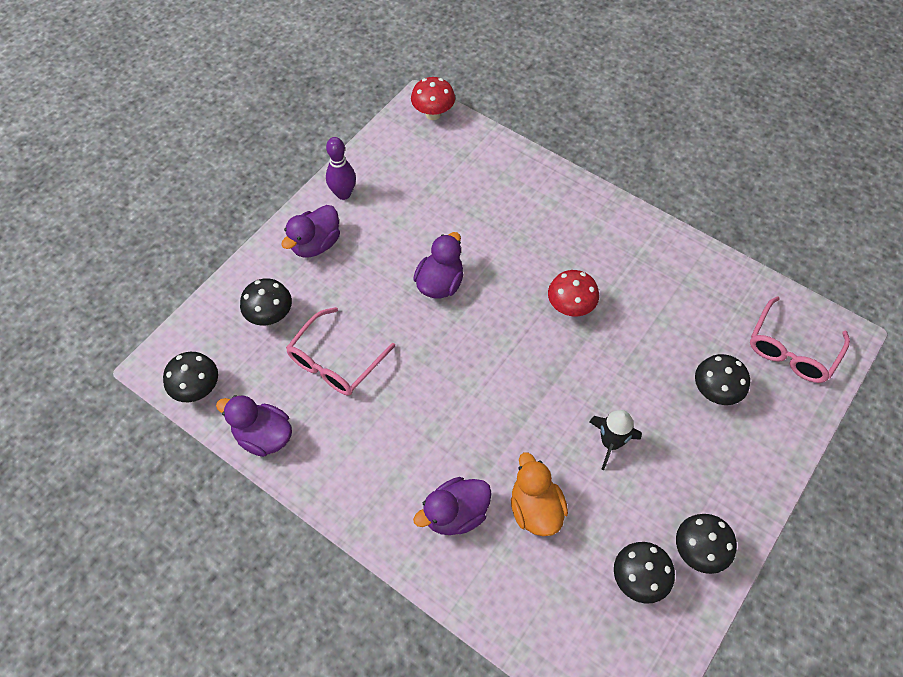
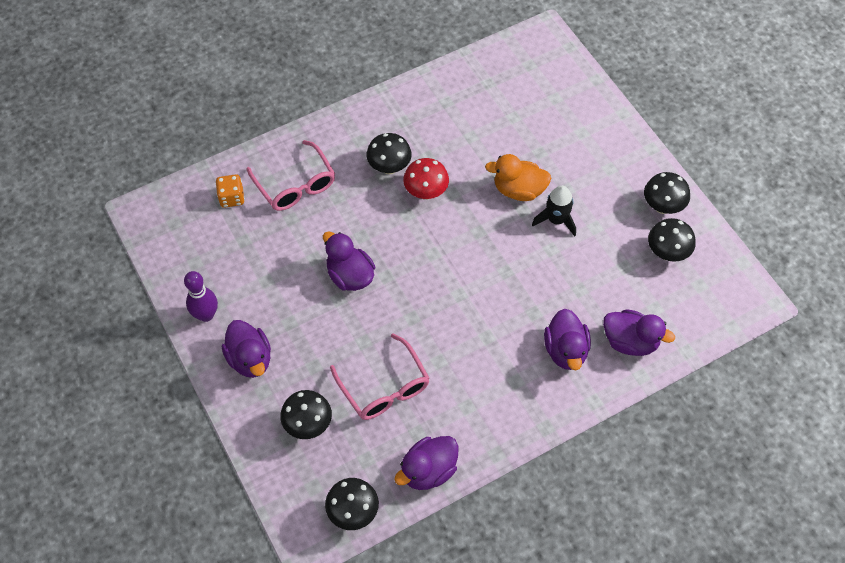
camera: 65 degrees left, 0 degrees up
(433, 114) = (159, 205): red mushroom -> none
(470, 159) = (232, 198): none -> orange dice
(500, 579) = (630, 341): none -> purple duck
(535, 509) = (586, 294): orange duck -> orange duck (518, 190)
(714, 392) = (547, 135): black mushroom -> black mushroom (389, 167)
(791, 350) = (538, 71): pink glasses -> pink glasses (295, 185)

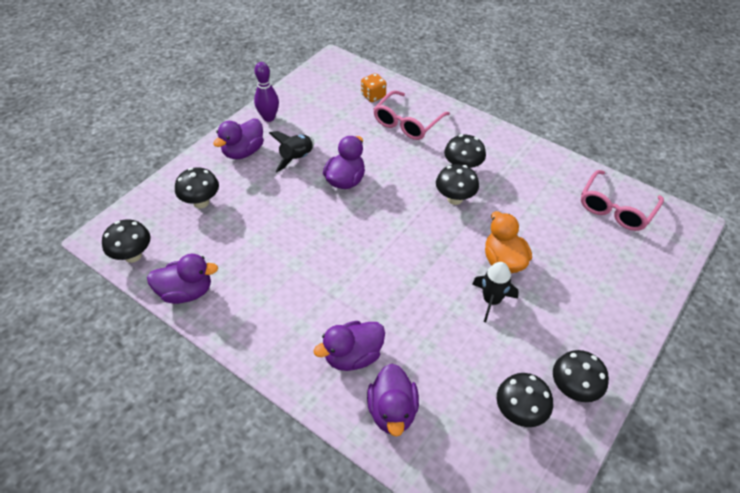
camera: 65 degrees right, 10 degrees down
(291, 309) = (297, 158): none -> black rocket
(384, 387) = (253, 236): pink glasses -> pink glasses (616, 209)
(426, 192) = (455, 199): red mushroom -> black mushroom
(428, 471) = (186, 292): purple duck -> purple duck turned 150 degrees clockwise

